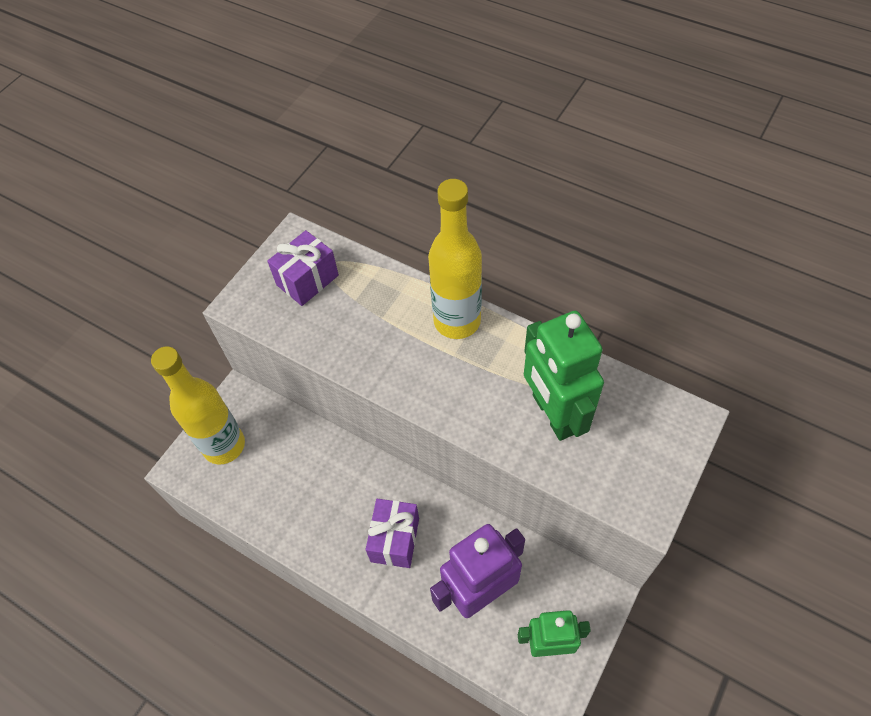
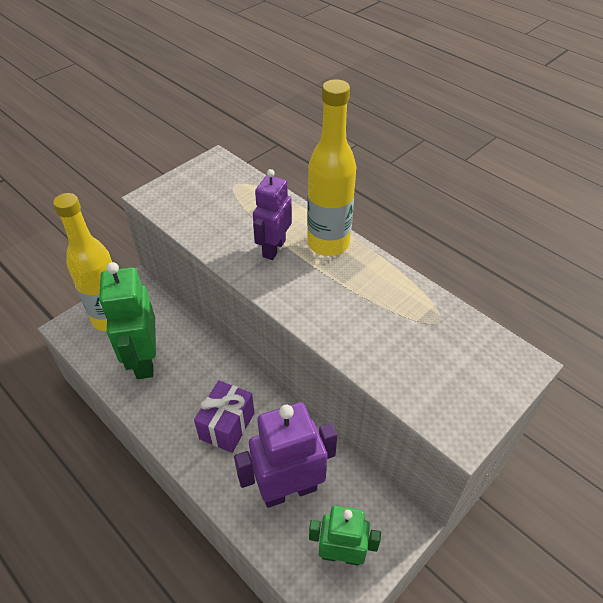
camera: 10 degrees right, 10 degrees down
(307, 280) = (214, 191): purple gift -> none
(399, 341) = (273, 248): none -> purple robot
(553, 414) = (392, 331): green robot -> green robot (144, 360)

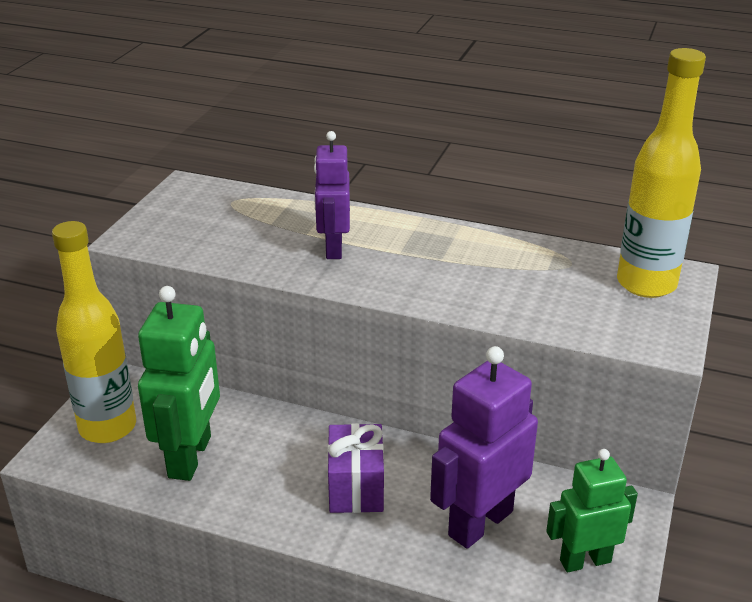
camera: 25 degrees left, 15 degrees down
(144, 360) = (191, 457): green robot -> green robot turned 135 degrees counterclockwise
(328, 243) = (394, 228): yellow bottle -> yellow bottle (646, 284)

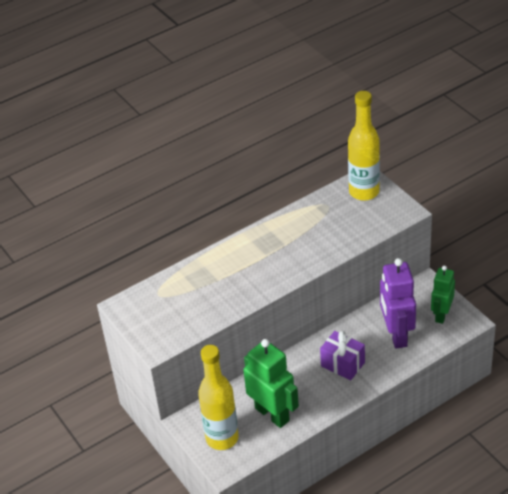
camera: 50 degrees left, 10 degrees up
(333, 248) = (241, 276): purple robot -> none

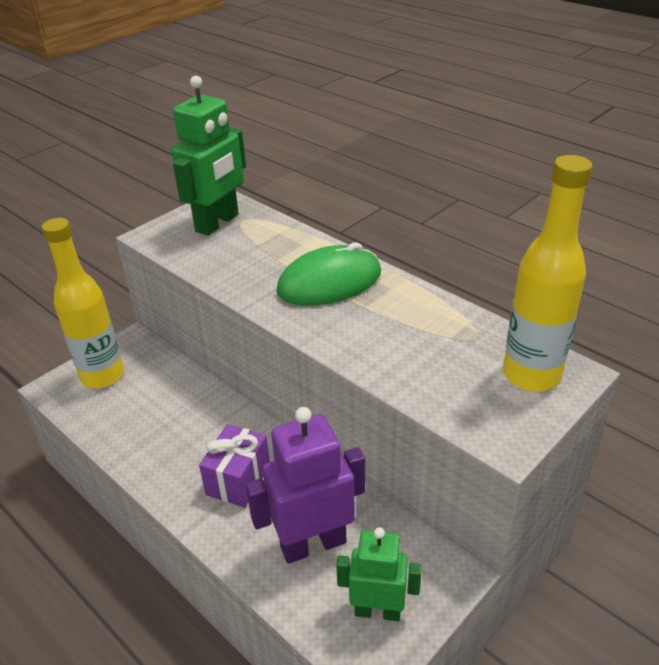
camera: 75 degrees right, 5 degrees down
(254, 257) = (329, 282): none -> green mouse
(272, 414) = (140, 416): green robot -> green robot (218, 223)

